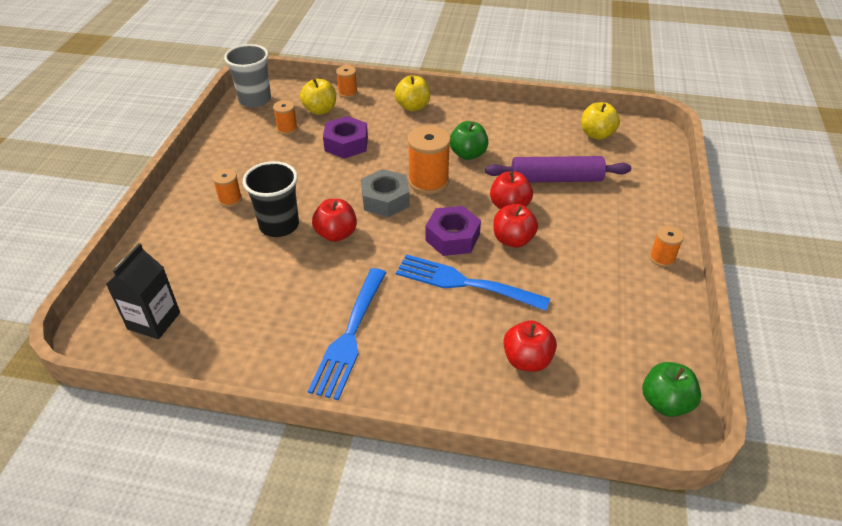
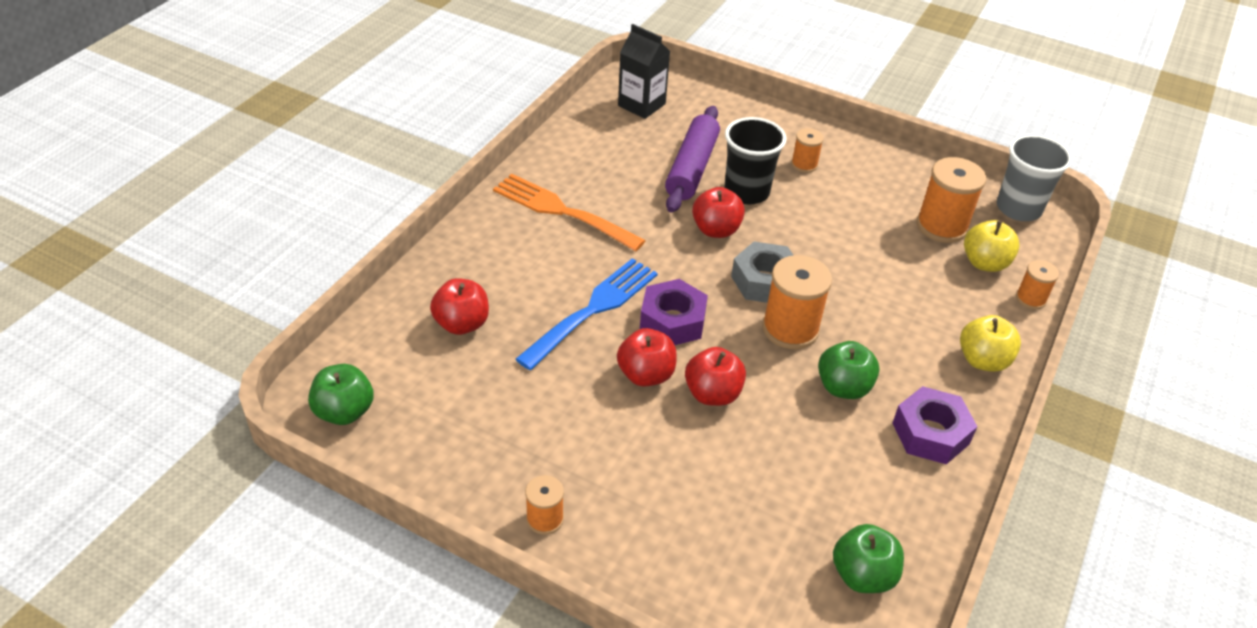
camera: 105 degrees right, 0 degrees up
(287, 129) = (941, 226): orange spool -> orange spool, size x1.82
(346, 144) = (895, 272): purple nut -> purple nut (930, 433)
(350, 336) = (561, 211): blue fork -> orange fork
(556, 179) = (755, 468): purple rolling pin -> purple rolling pin (691, 168)
(597, 134) = (862, 575): yellow apple -> green apple

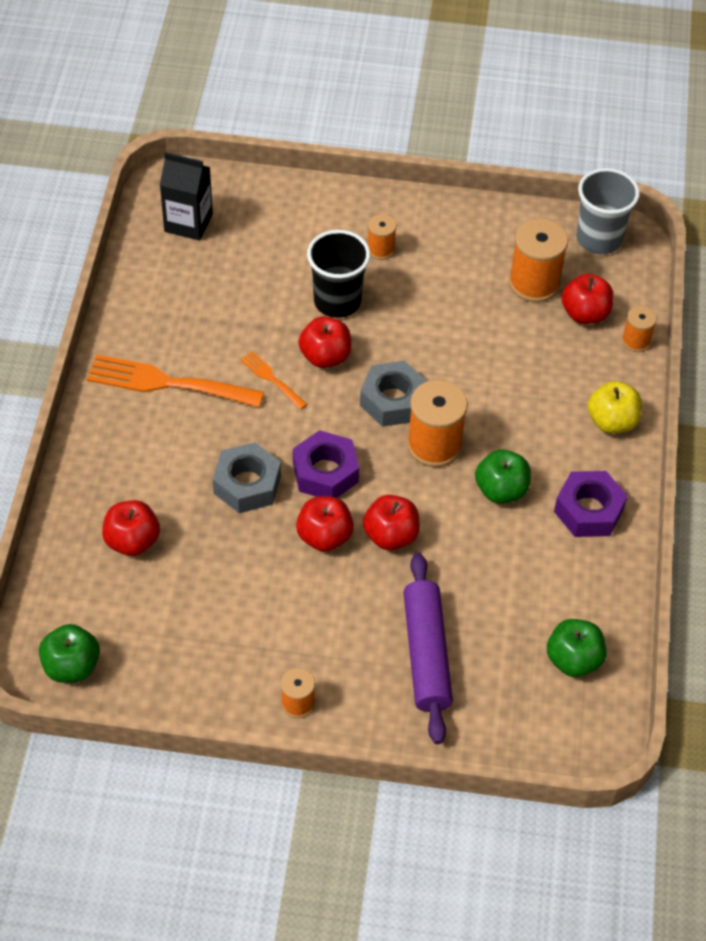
camera: 20 degrees left, 10 degrees up
(593, 309) = (247, 484): blue fork -> grey nut
(657, 233) = (271, 378): none -> orange fork
(691, 168) = (272, 289): purple rolling pin -> purple rolling pin (426, 654)
(984, 263) = (585, 314): yellow apple -> red apple

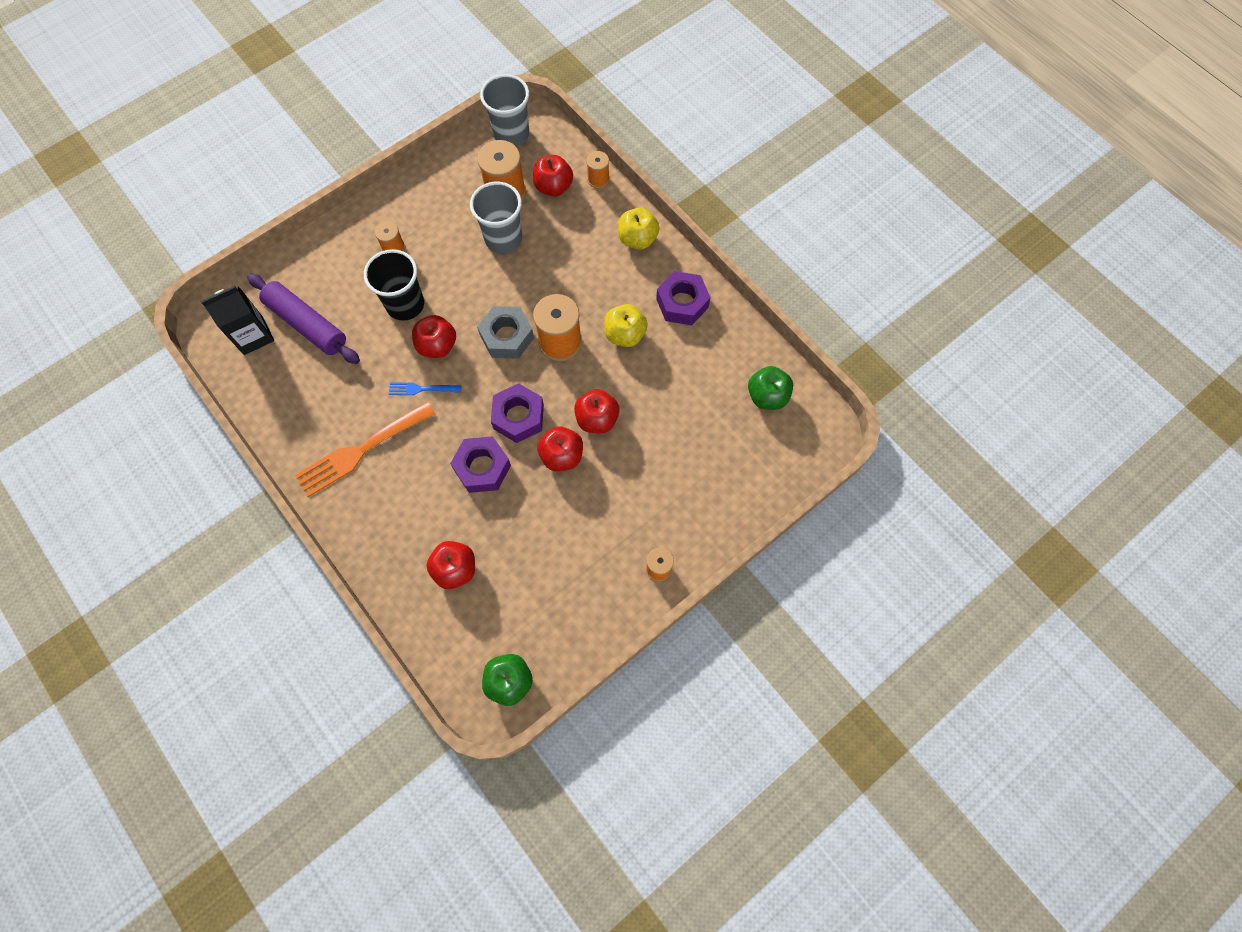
camera: 45 degrees left, 15 degrees up
(247, 484) = (482, 468): grey nut -> purple nut
(271, 378) = (421, 389): orange fork -> blue fork
(426, 654) = (692, 469): purple rolling pin -> purple rolling pin (307, 324)
(486, 319) = (503, 239): none -> grey cup
(501, 490) = (625, 335): green apple -> yellow apple

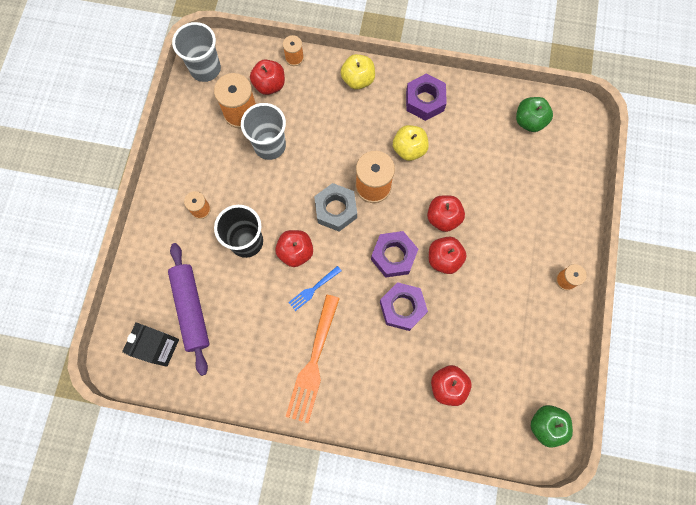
camera: 40 degrees left, 5 degrees up
(307, 324) = (191, 309): purple rolling pin -> purple rolling pin turned 75 degrees clockwise

